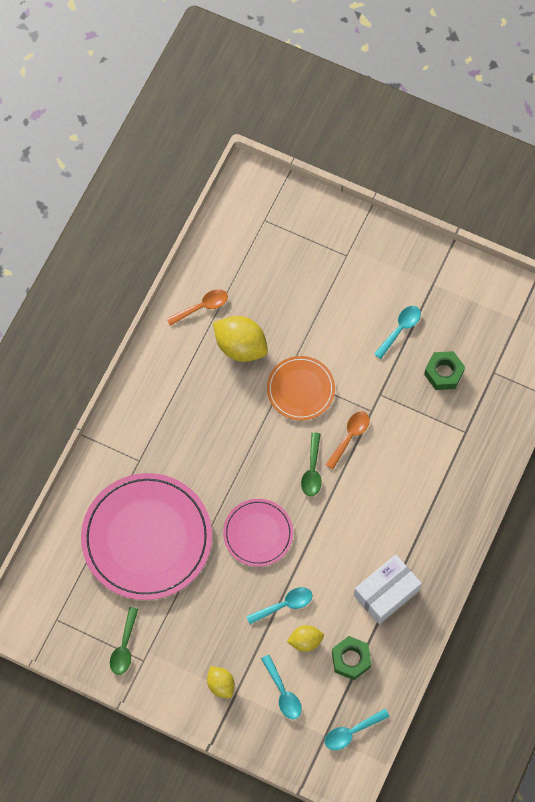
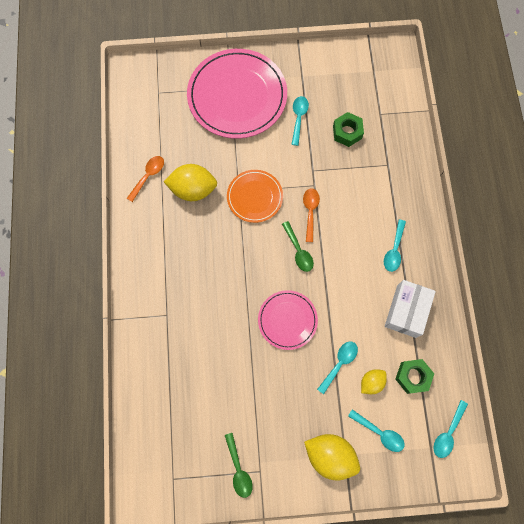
camera: 30 degrees left, 5 degrees up
(147, 538) = (206, 371): pink plate -> pink plate (237, 96)
(221, 684) = (330, 454): yellow lemon -> yellow lemon, size x1.77
(413, 525) = (394, 250): none -> turquoise spoon

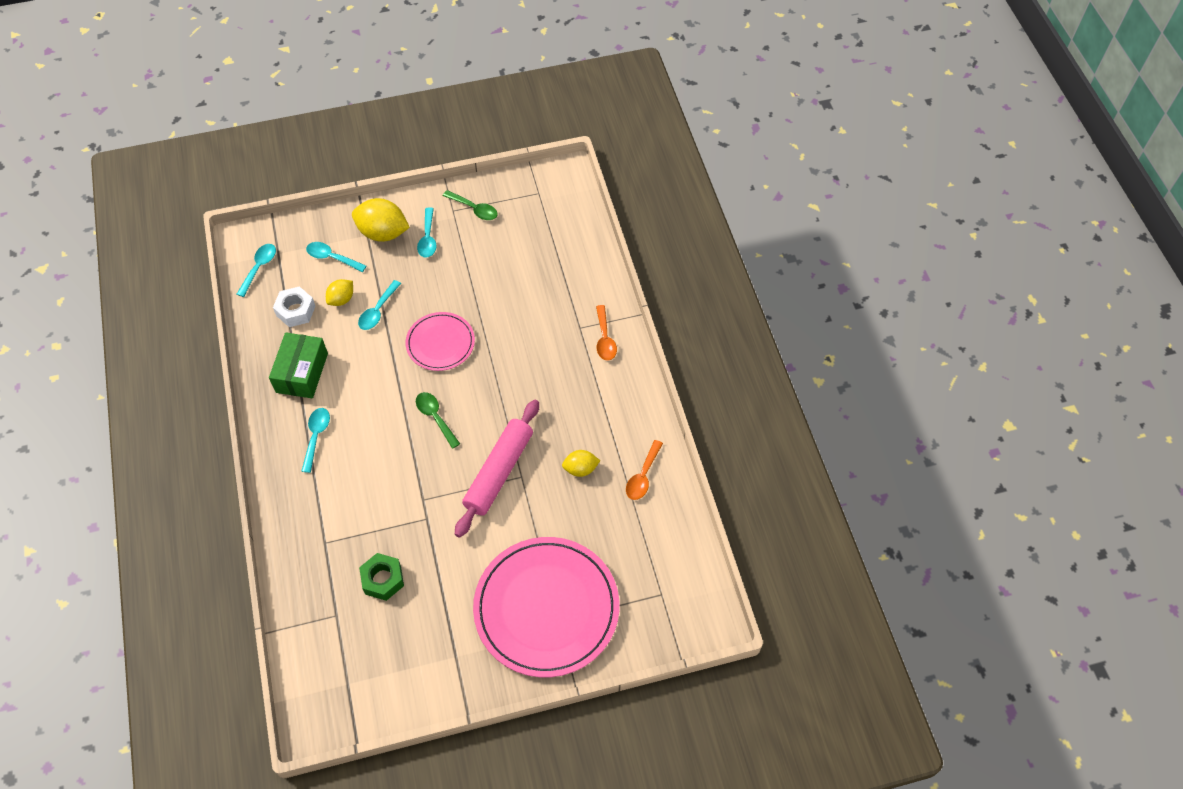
camera: 170 degrees right, 15 degrees down
(193, 189) = (580, 469): yellow lemon -> yellow lemon, size x0.56
(238, 469) = (474, 209): green spoon -> green spoon turned 150 degrees clockwise
(255, 197) = (499, 472): orange plate -> pink rolling pin
(298, 118) = (453, 589): turquoise spoon -> turquoise spoon (428, 238)
(310, 212) = (425, 465): orange spoon -> orange spoon (605, 339)
(406, 311) = (302, 373): white box -> green box
(412, 376) = (296, 311): green nut -> white nut

